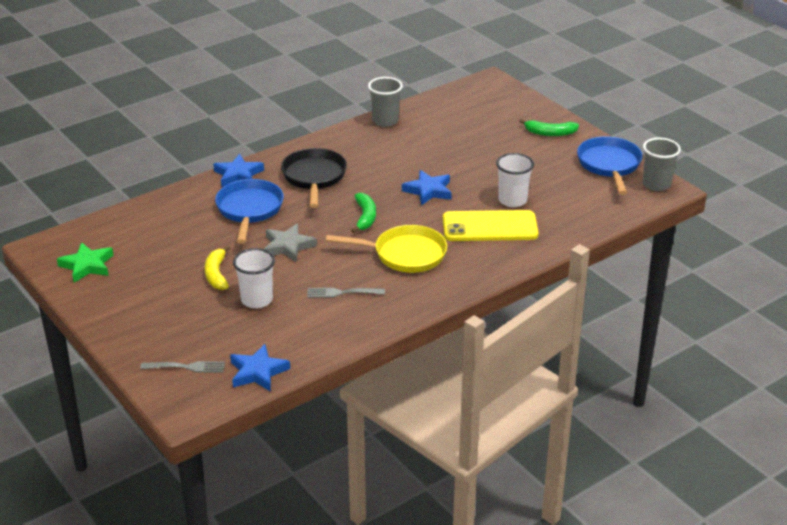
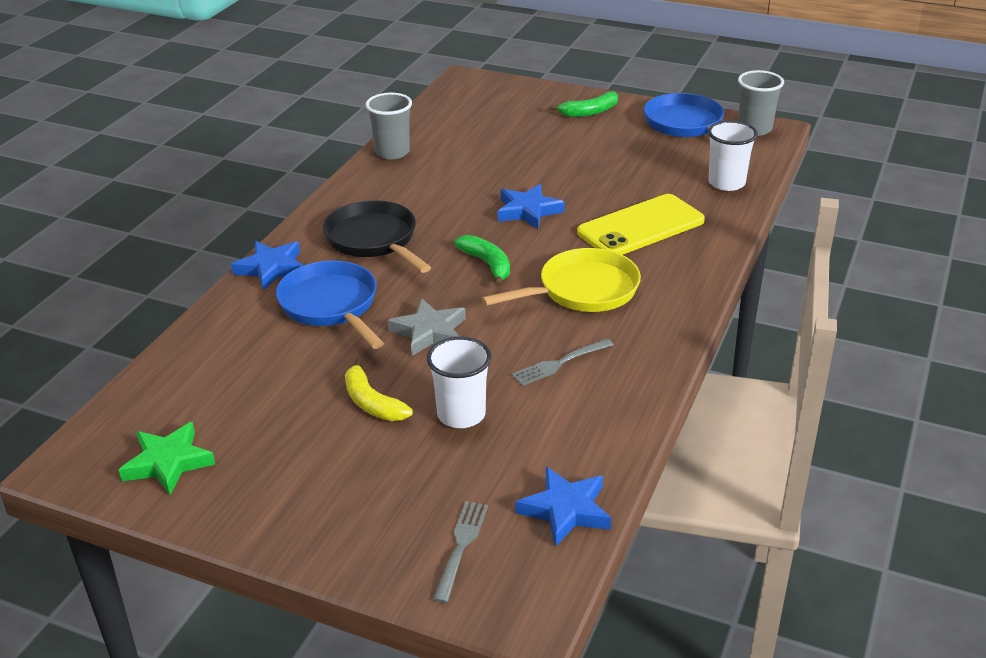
camera: 30 degrees left, 0 degrees up
(186, 367) = (461, 547): grey fork -> grey fork turned 45 degrees counterclockwise
(512, 200) = (631, 191): white cup -> white cup (726, 183)

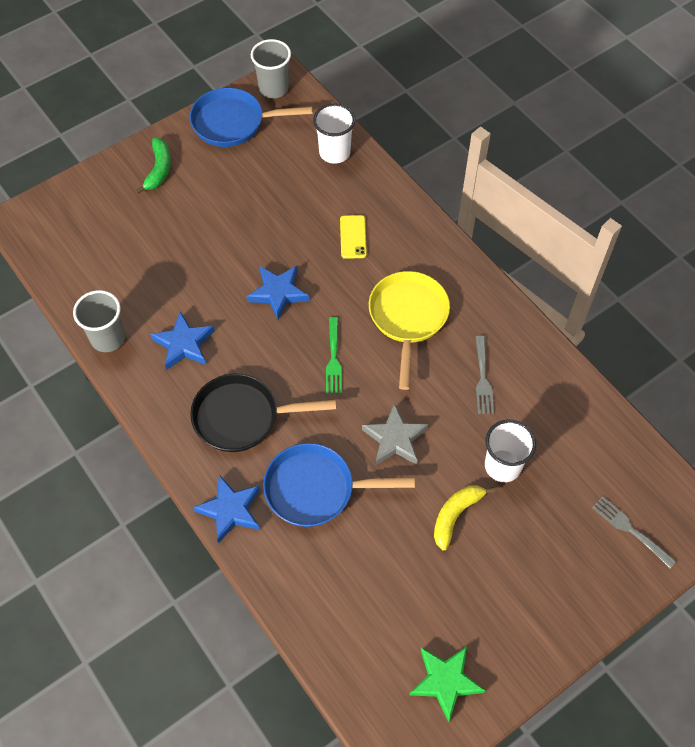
camera: 60 degrees left, 25 degrees up
(372, 402) = (455, 515): yellow banana -> yellow banana turned 135 degrees clockwise
(487, 264) = (333, 358): green banana -> green fork
(565, 510) = (628, 455): blue star -> blue star (184, 344)
(641, 226) = (353, 237): yellow phone -> yellow phone, size x0.49

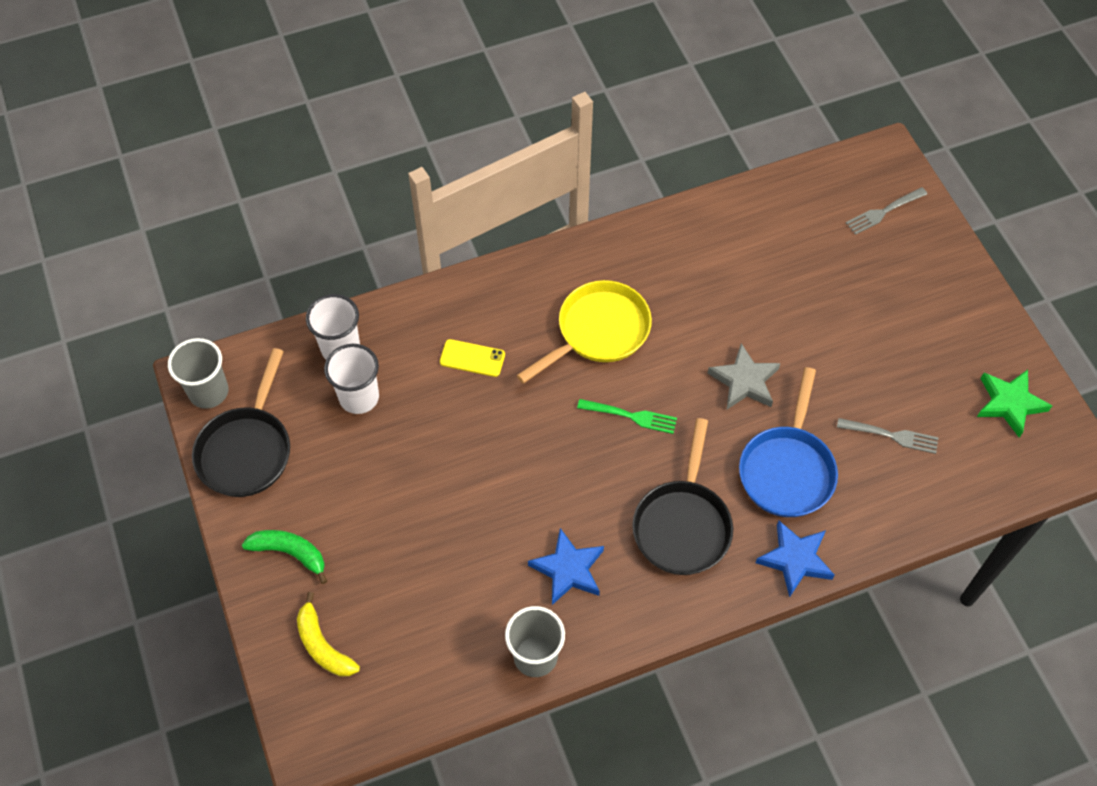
camera: 75 degrees left, 0 degrees up
(233, 123) = (247, 450): blue pan -> black pan
(278, 293) = (526, 453): blue star -> none
(408, 318) = (598, 331): yellow pan -> yellow pan turned 120 degrees clockwise
(455, 515) = (841, 349): yellow banana -> yellow banana (323, 645)
(482, 378) = (691, 283): grey fork -> grey fork (890, 435)
(502, 466) = (796, 294): white cup -> white cup (359, 397)

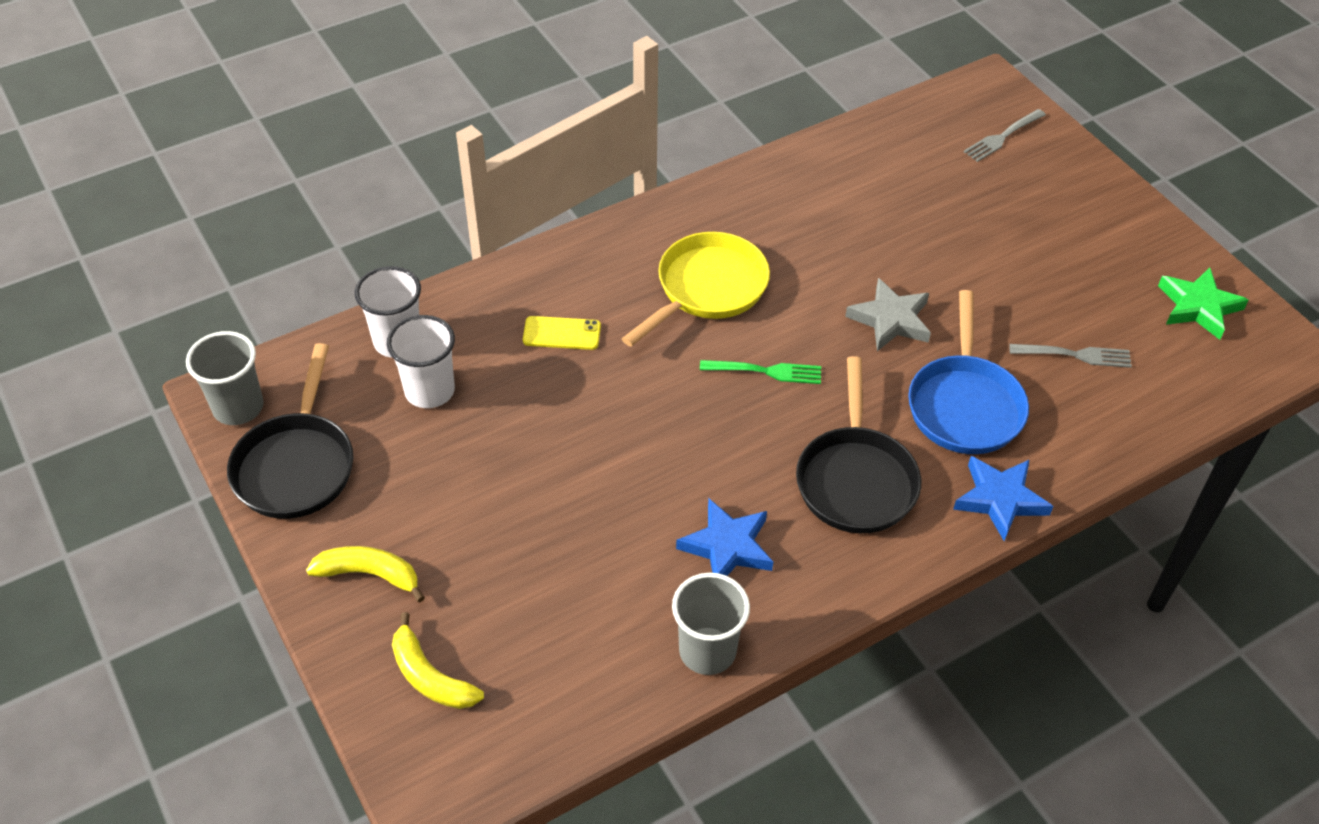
camera: 10 degrees left, 10 degrees down
(290, 553) = (370, 574): green banana -> yellow banana

